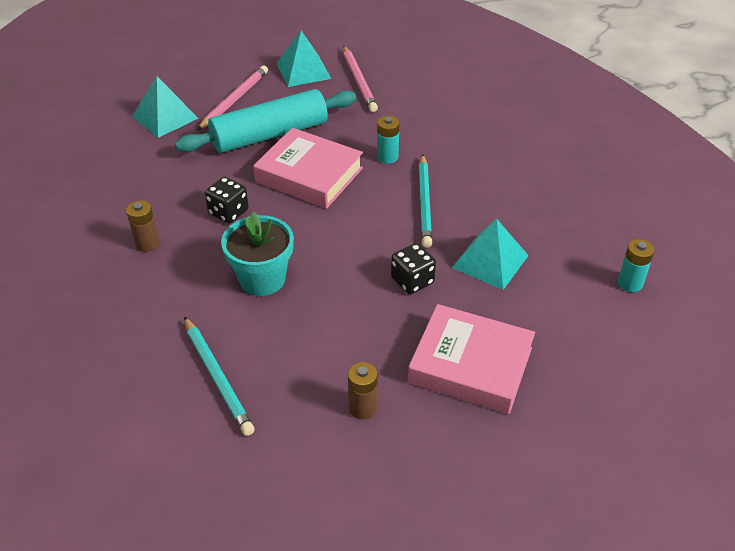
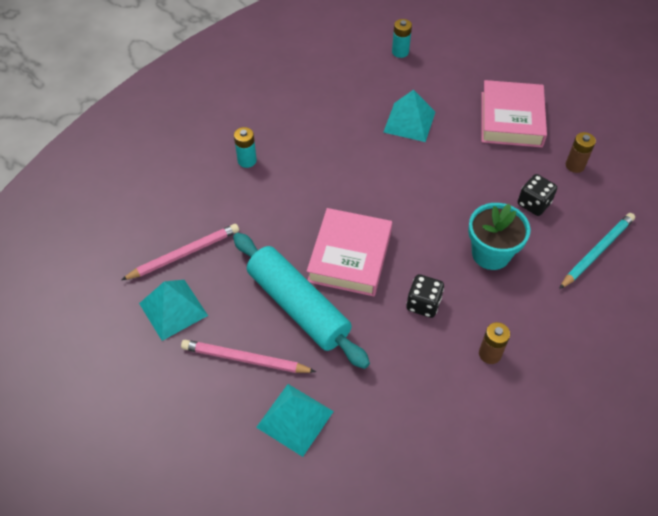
camera: 105 degrees left, 10 degrees up
(387, 157) = (305, 205): turquoise battery -> turquoise battery (247, 160)
(412, 281) = (449, 161): black dice -> black dice (533, 204)
(424, 203) = (358, 169): turquoise pencil -> none

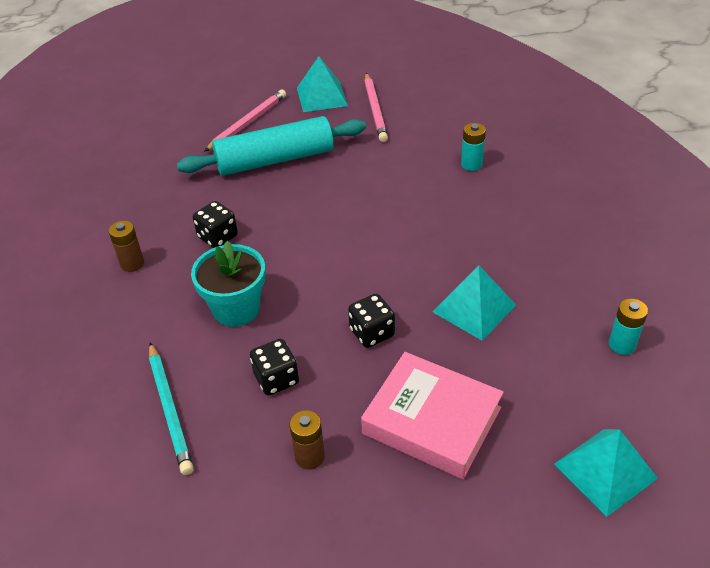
camera: 115 degrees right, 10 degrees down
(295, 419) = (177, 136): turquoise pyramid -> turquoise pyramid (605, 470)
(349, 256) = (305, 203): pink book -> none
(463, 167) = (372, 333): none -> black dice

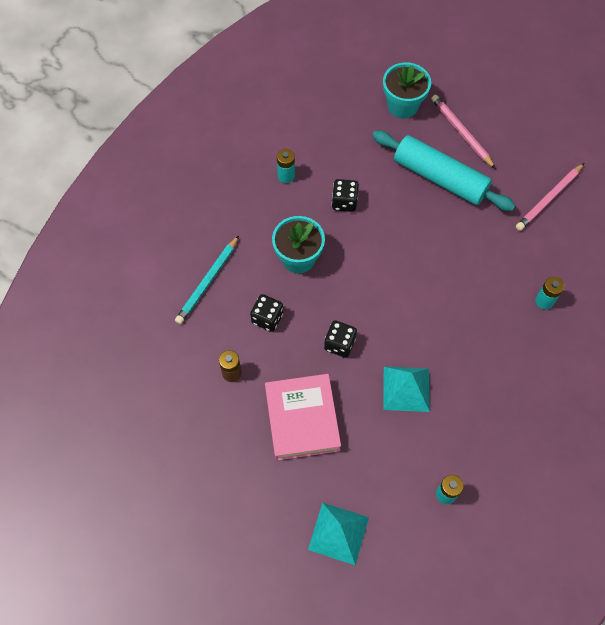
camera: 50 degrees right, 20 degrees up
(132, 264) = (286, 176): brown battery -> turquoise battery
(172, 142) = (402, 105): none -> turquoise flower pot
(248, 123) = (461, 132): pink pencil -> pink pencil turned 120 degrees counterclockwise
(321, 96) = (532, 154): turquoise pyramid -> none

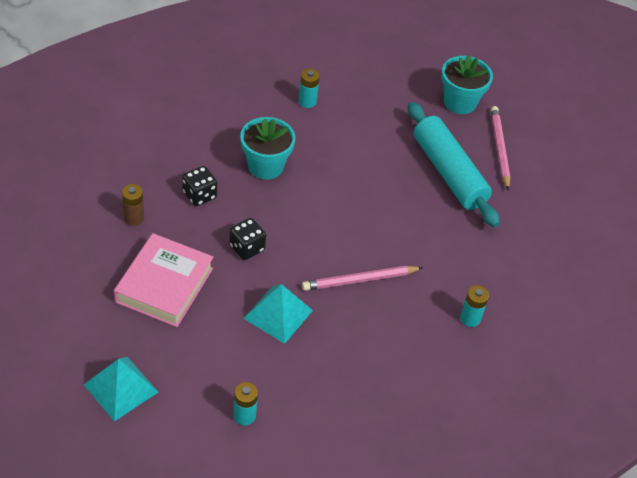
camera: 25 degrees right, 15 degrees down
(208, 282) = (172, 142): turquoise pencil -> none
(344, 202) = (343, 146): black dice -> none
(549, 198) = (543, 241): pink pencil -> pink pencil (360, 280)

